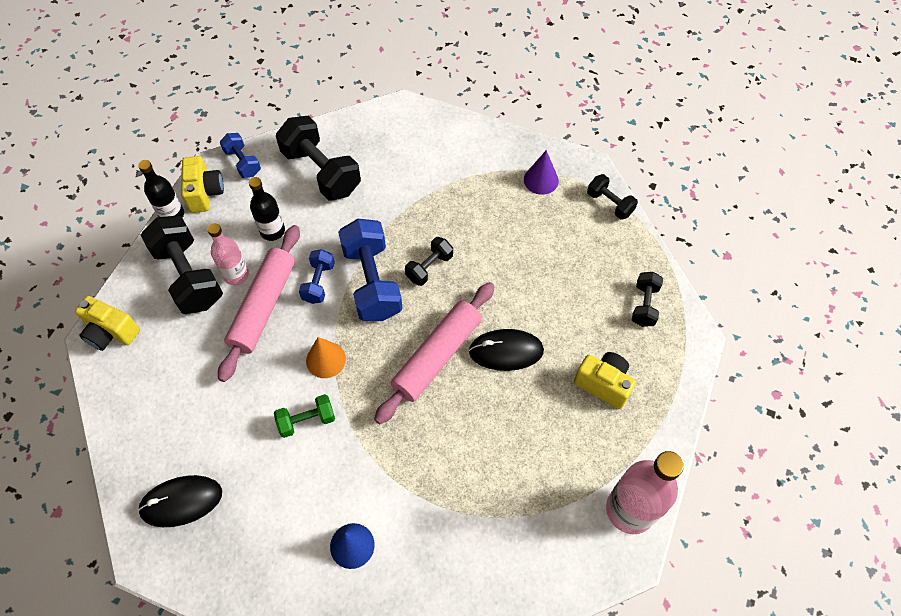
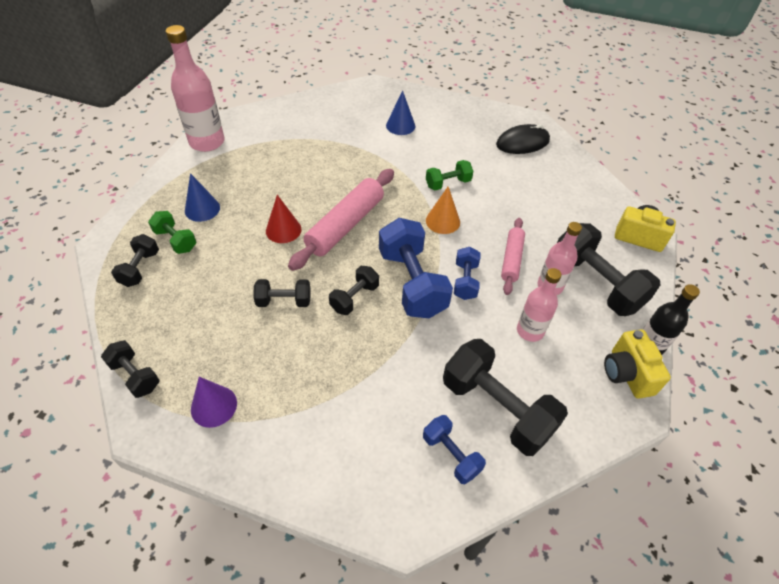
camera: 175 degrees right, 10 degrees down
(243, 162) = (601, 418): blue dumbbell -> blue dumbbell (451, 455)
(264, 306) = (511, 259): pink rolling pin -> pink rolling pin, size x0.60
(272, 231) = (530, 331): black bottle -> pink bottle
(496, 266) = (284, 301): none -> black dumbbell
(506, 351) = (283, 230): black mouse -> red cone
(603, 384) = (202, 209): yellow camera -> blue cone
(620, 339) = (175, 240): none -> green dumbbell

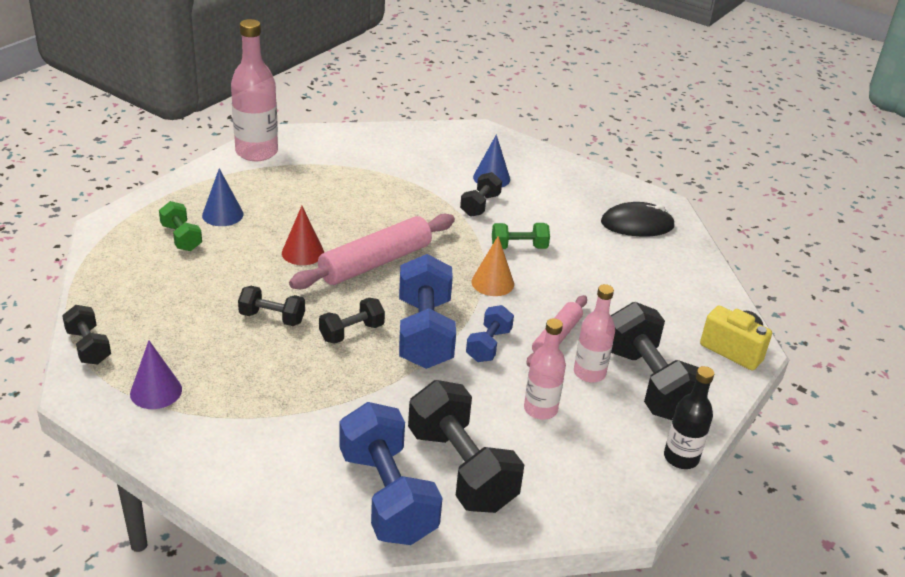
camera: 15 degrees right, 15 degrees down
(140, 268) = (133, 255): black dumbbell -> black dumbbell (480, 205)
(451, 455) = (387, 496): blue dumbbell -> blue dumbbell, size x1.89
(627, 374) = (636, 476): yellow camera -> none

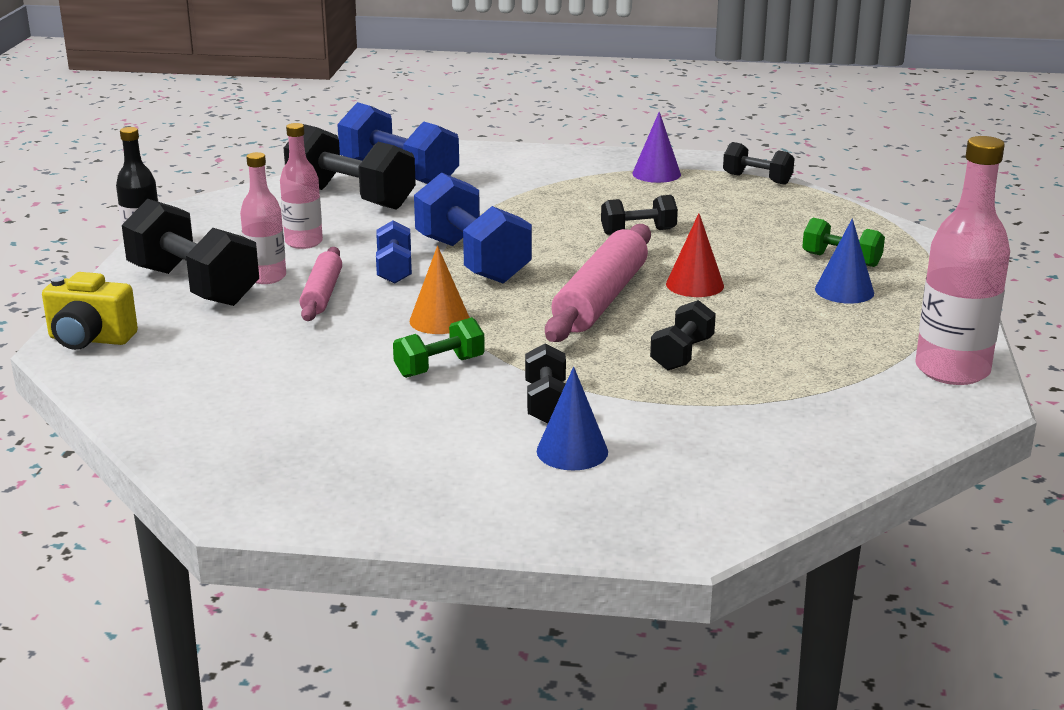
camera: 155 degrees right, 10 degrees down
(351, 332) = (547, 242): black dumbbell -> black dumbbell (682, 354)
(637, 224) = (276, 454): black mouse -> none

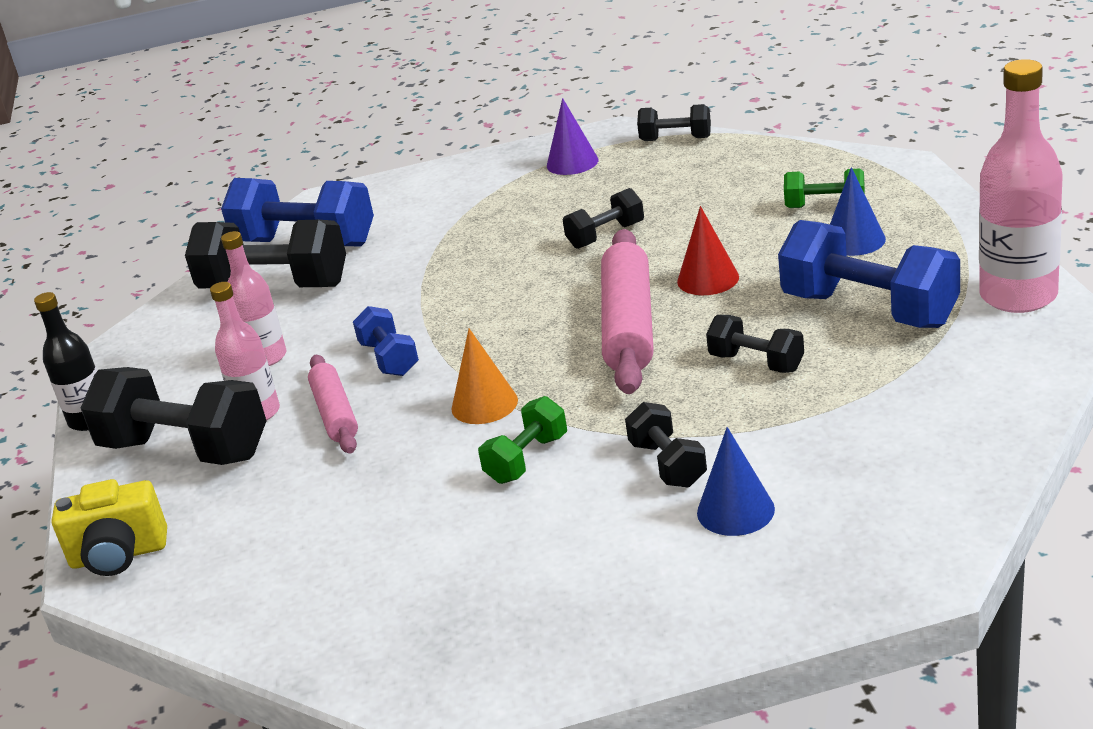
camera: 15 degrees left, 5 degrees up
(472, 260) = (463, 322): blue dumbbell -> blue dumbbell (869, 310)
(682, 354) = (756, 363): black dumbbell -> black dumbbell turned 60 degrees counterclockwise

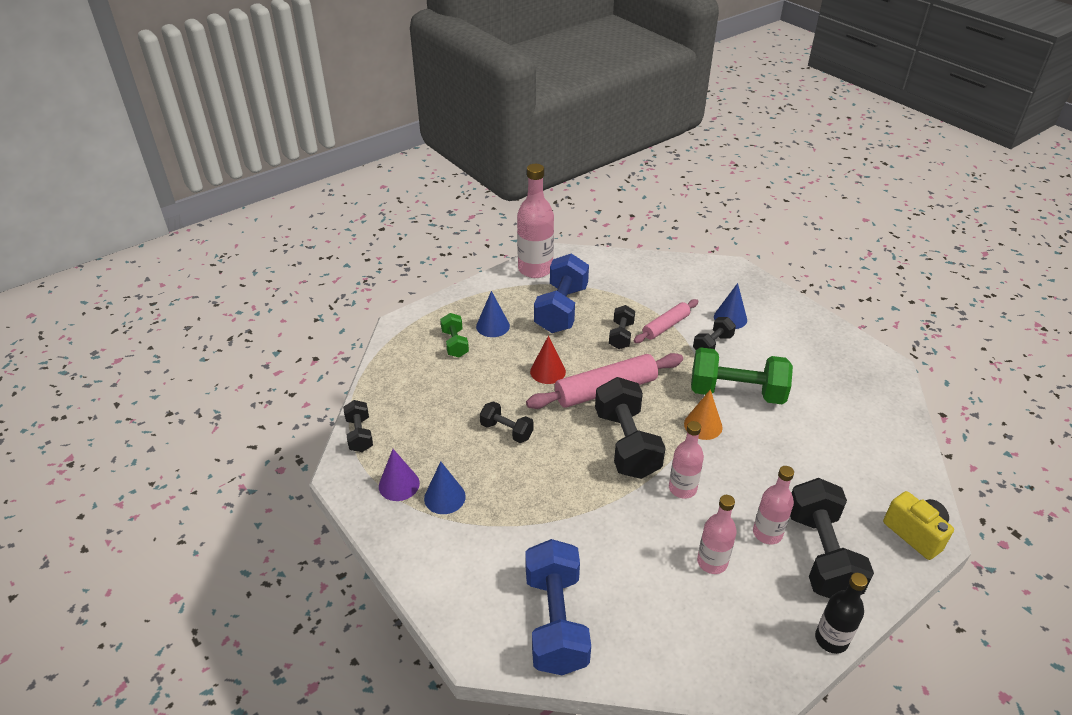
camera: 120 degrees left, 10 degrees up
(275, 287) = (625, 608): black dumbbell -> black dumbbell (626, 444)
(335, 413) = (746, 491): pink rolling pin -> pink rolling pin (665, 326)
(389, 359) = (682, 488): blue dumbbell -> pink bottle
(527, 459) = (736, 392): green dumbbell -> green dumbbell, size x1.89
(528, 189) = (444, 497): none -> blue cone

